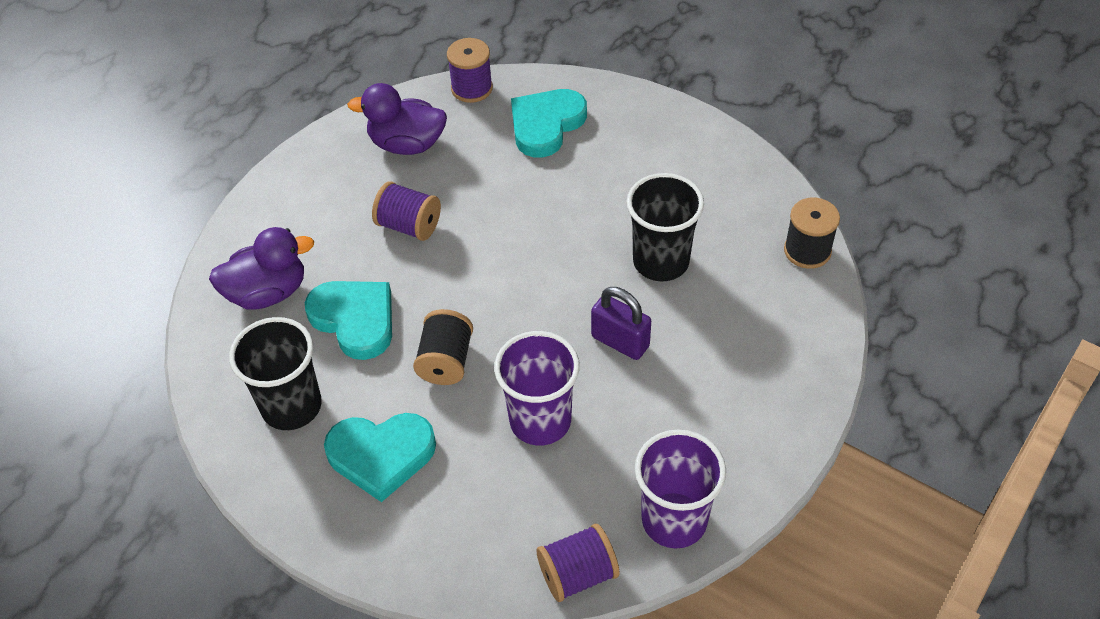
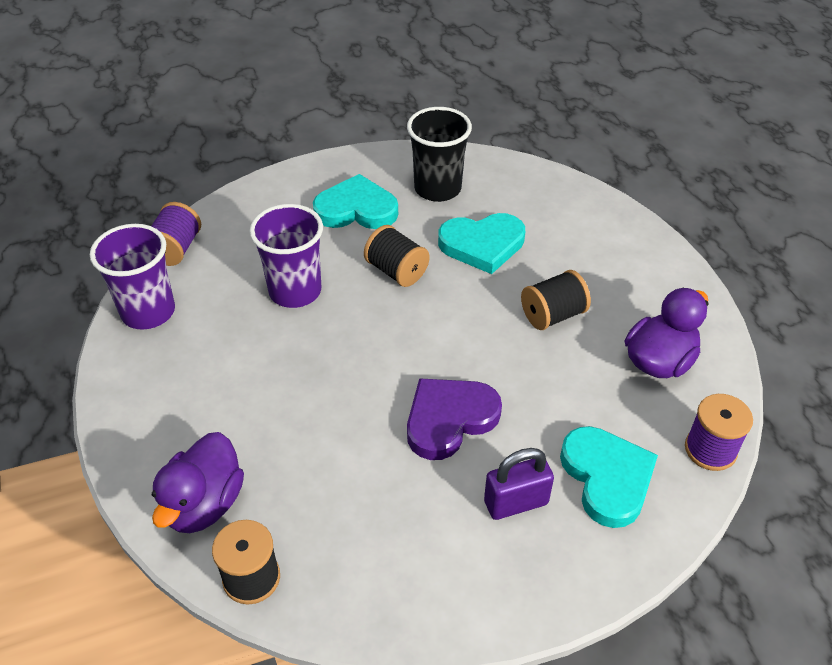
camera: 125 degrees right, 5 degrees down
(268, 292) = (551, 215): purple duck -> purple duck (204, 504)
(381, 455) = (356, 209): turquoise heart -> turquoise heart turned 60 degrees clockwise
(409, 226) = (552, 315): purple spool -> black spool
(578, 228) = (449, 419): none -> purple heart
(620, 341) = (308, 373): purple padlock -> purple padlock (516, 503)
(661, 261) = (356, 452): black cup -> none

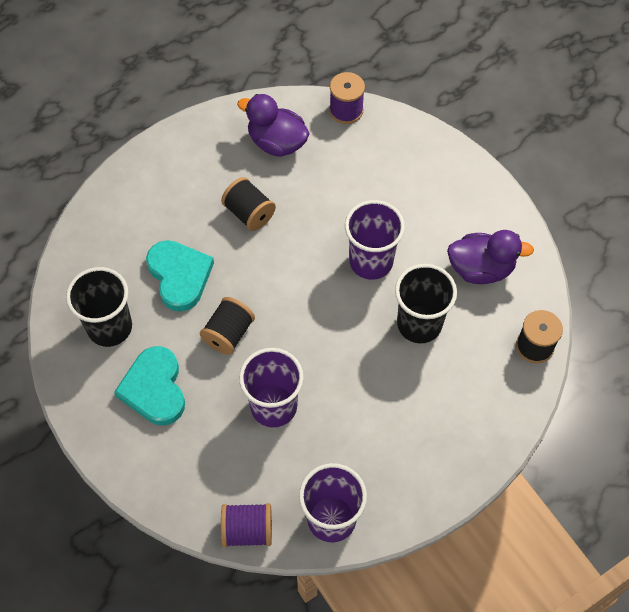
camera: 105 degrees left, 15 degrees up
(204, 504) = (494, 396): purple duck -> purple duck (481, 269)
(340, 448) = (419, 324): none -> black cup
(449, 419) = (371, 261): purple heart -> purple cup
(516, 503) = (425, 210): purple padlock -> none
(607, 478) = (388, 163): turquoise heart -> none

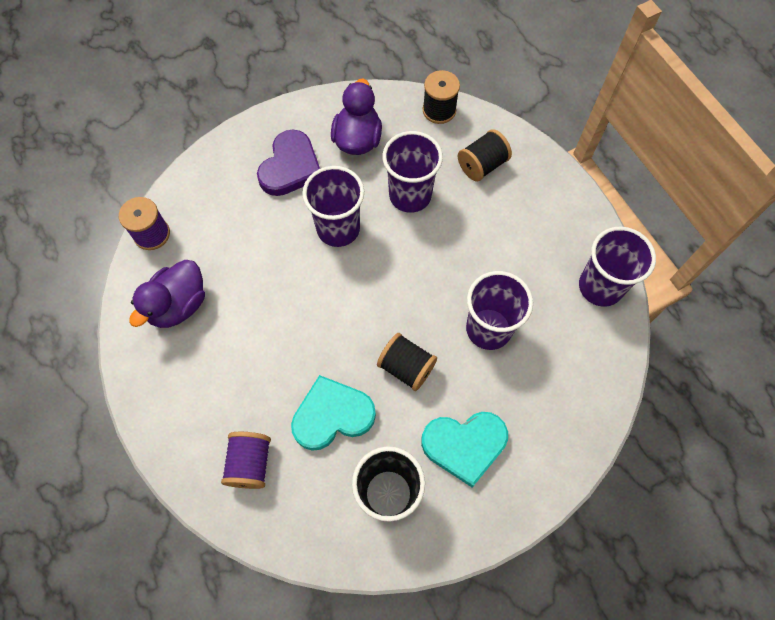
camera: 85 degrees left, 5 degrees up
(248, 530) = (614, 360): purple spool -> purple spool (250, 463)
(249, 213) = (264, 339): black spool -> black spool (482, 165)
(419, 324) = (410, 195): black cup -> purple cup
(436, 212) = (290, 167): none -> purple heart

